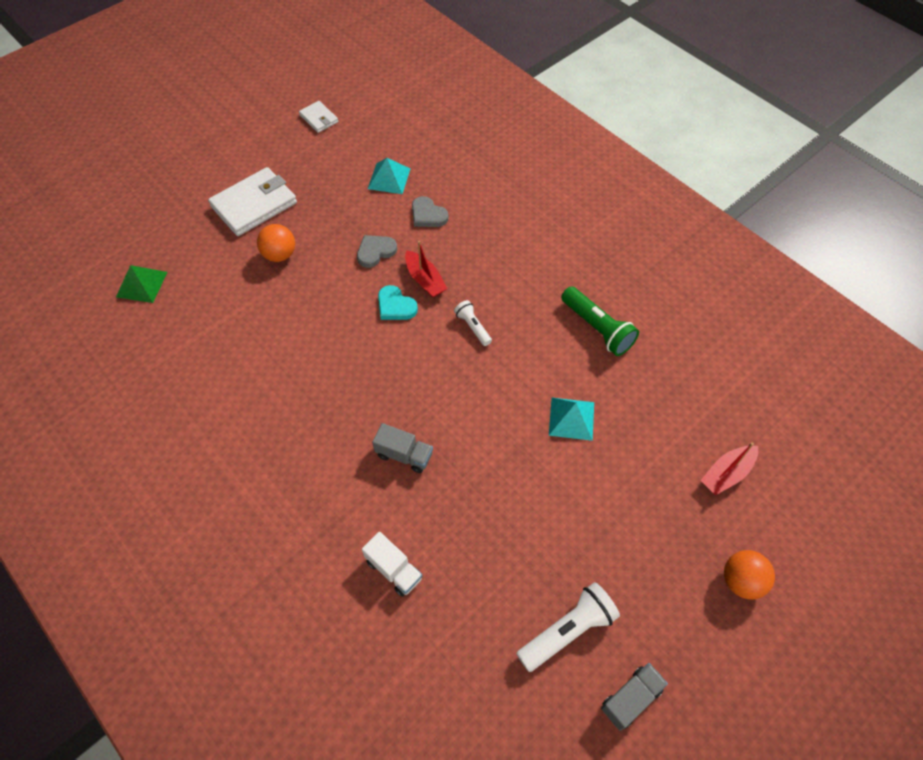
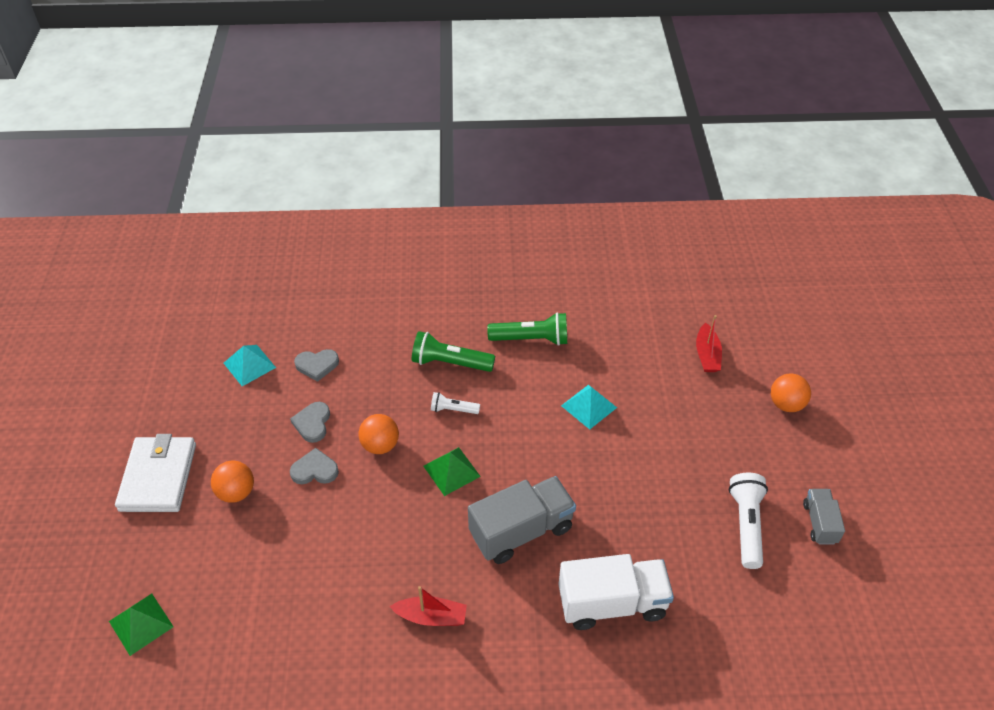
camera: 50 degrees left, 10 degrees down
(319, 118) = (122, 369): white wallet -> none
(338, 284) = (315, 470): none -> grey heart
(394, 569) = (612, 603): white truck -> white truck, size x1.83
(395, 306) = (380, 445): turquoise heart -> orange ball
(404, 455) = (521, 531): grey truck -> grey truck, size x1.83
(415, 368) = (451, 471): none -> green pyramid
(425, 280) = (377, 410): red boat -> red boat (431, 617)
(515, 292) = (450, 363): none -> green flashlight

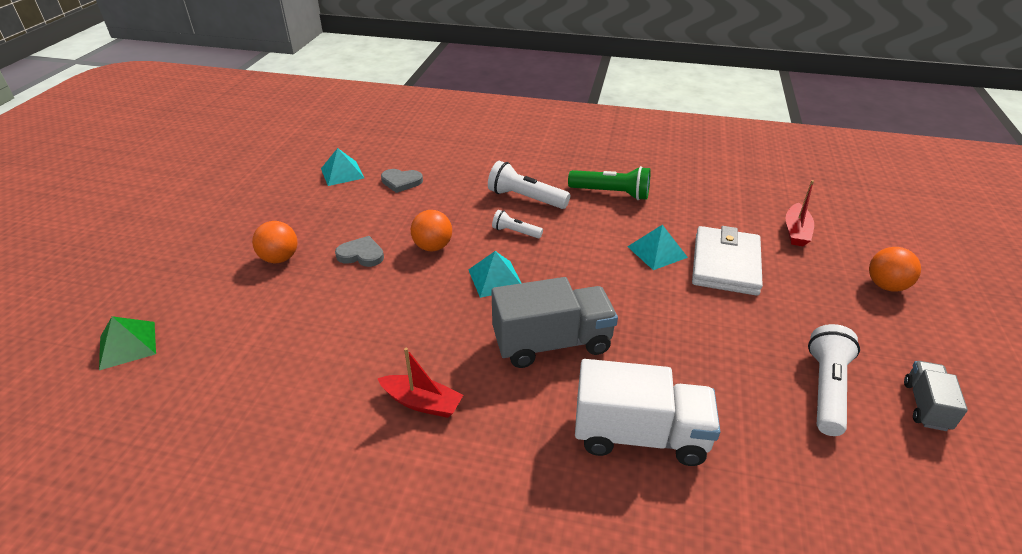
camera: 15 degrees right, 10 degrees down
(158, 477) = (218, 235): white wallet -> white wallet (725, 264)
(312, 423) = (377, 220): grey heart -> none
(450, 363) = (525, 198): green flashlight -> white flashlight
(451, 471) = (495, 279): green pyramid -> turquoise pyramid

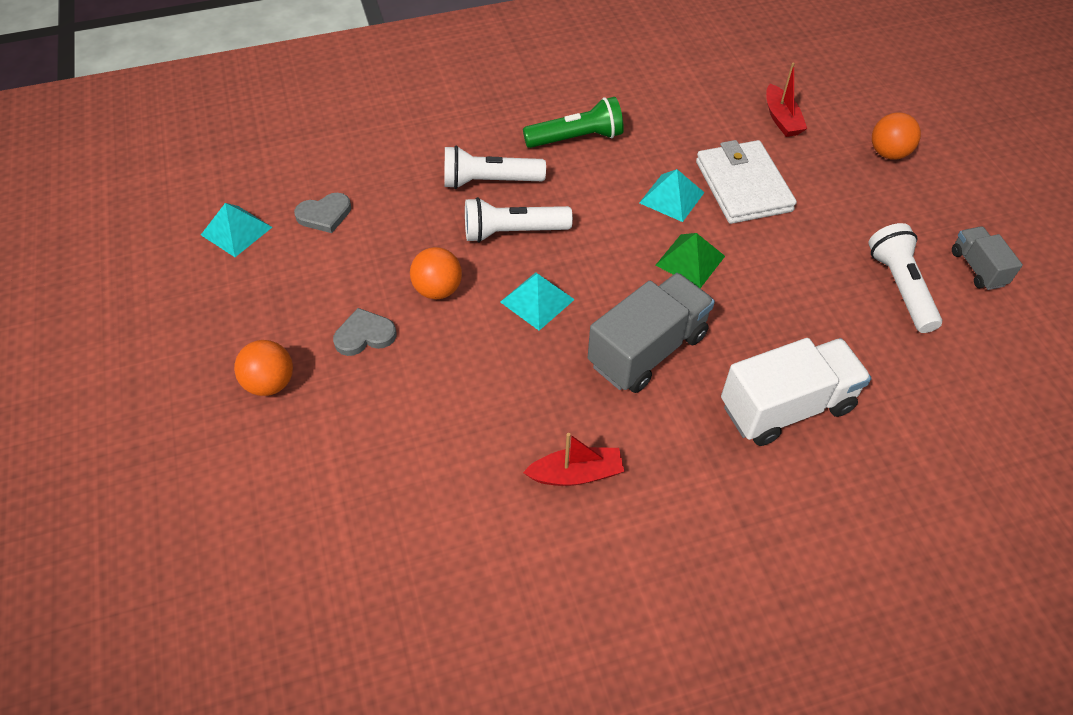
camera: 30 degrees left, 15 degrees up
(127, 345) = (193, 575): green pyramid -> green pyramid (690, 260)
(515, 232) = (513, 232): white flashlight -> white flashlight, size x1.74

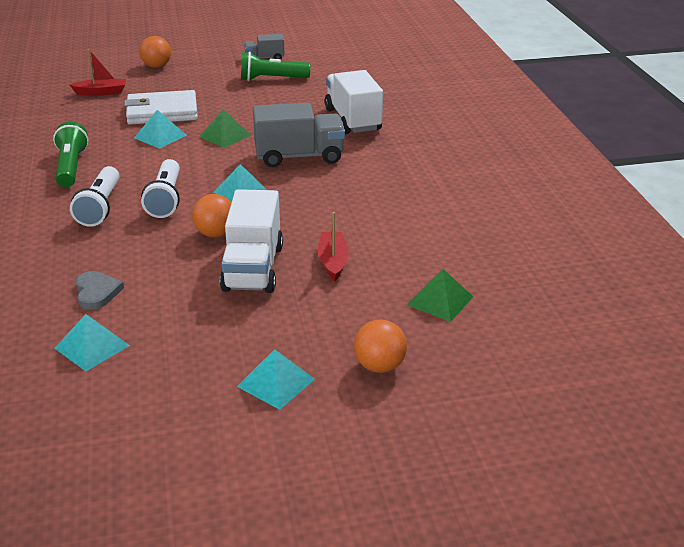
camera: 85 degrees left, 20 degrees down
(158, 381) = (276, 382): none -> turquoise pyramid
(270, 383) = (293, 315): orange ball -> orange ball (379, 366)
(287, 537) = (440, 300): none -> green pyramid
(364, 335) = (253, 268): grey heart -> white truck
(576, 474) = (394, 187): red boat -> red boat (333, 261)
(647, 350) = (299, 156): grey truck -> grey truck turned 120 degrees clockwise
(900, 287) = (272, 79): white flashlight -> green flashlight

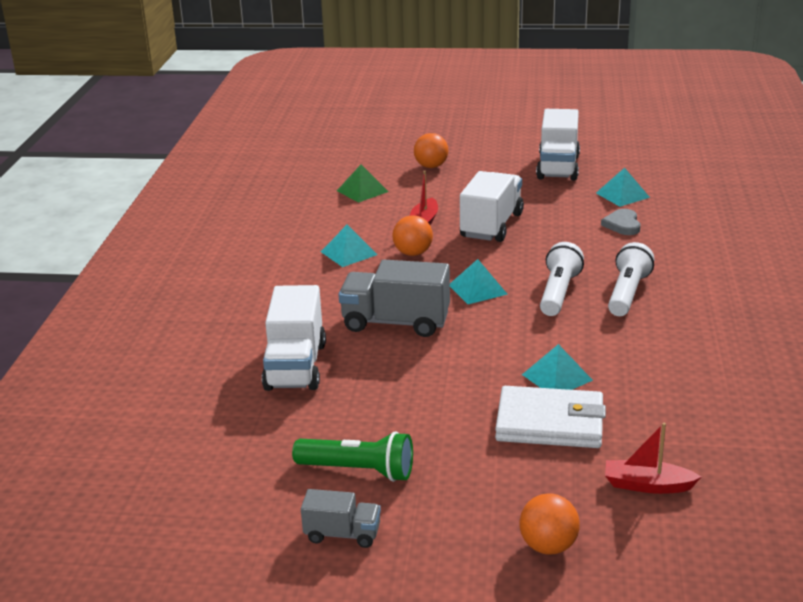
camera: 160 degrees left, 5 degrees down
(71, 167) = (669, 346): green flashlight -> none
(187, 396) = (558, 167): none -> white truck
(215, 234) = (515, 255): orange ball -> orange ball (413, 253)
(225, 136) = (472, 365): green pyramid -> none
(276, 382) = (501, 167): turquoise pyramid -> turquoise pyramid (348, 253)

